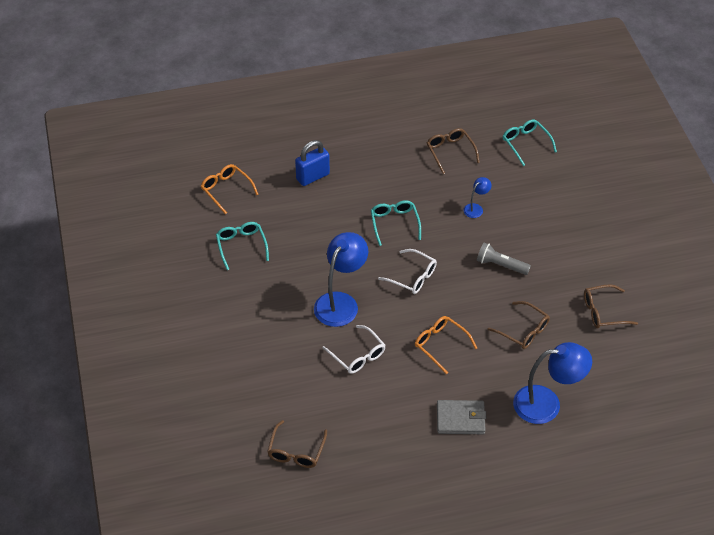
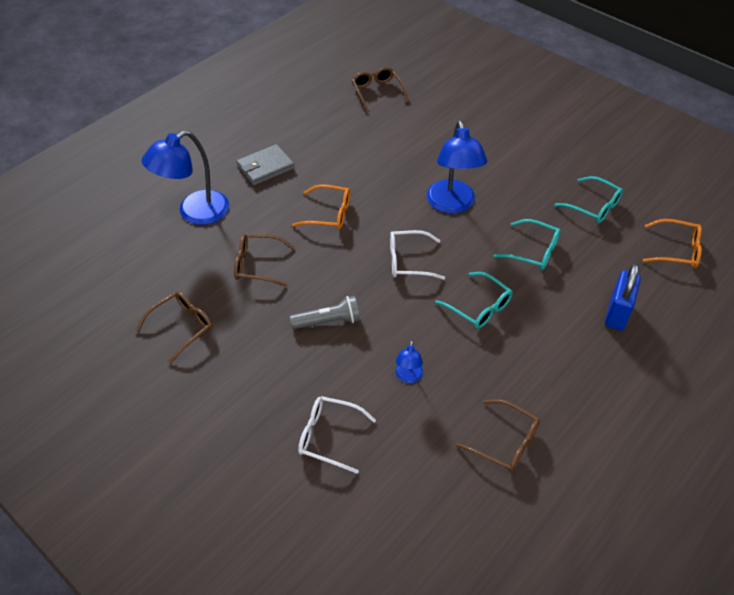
camera: 145 degrees right, 0 degrees up
(357, 355) = (395, 171): white glasses -> white glasses (329, 436)
(526, 144) = (420, 521): turquoise glasses -> turquoise glasses (533, 251)

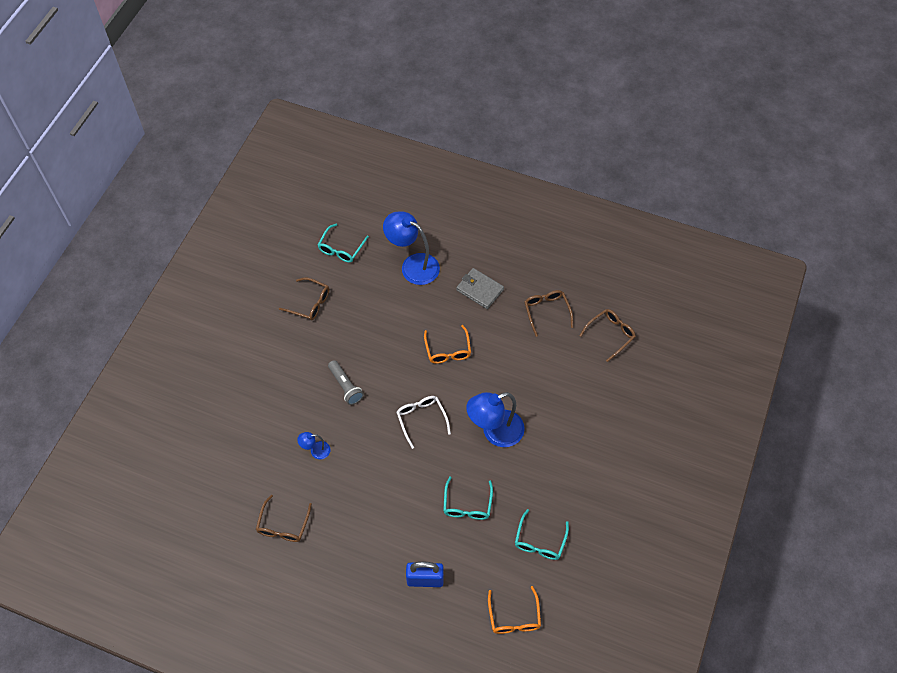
camera: 70 degrees right, 10 degrees up
(258, 265) = (379, 324): brown glasses -> brown glasses (547, 312)
(329, 436) = (255, 419): white glasses -> none
(478, 307) = (394, 479): turquoise glasses -> turquoise glasses (341, 248)

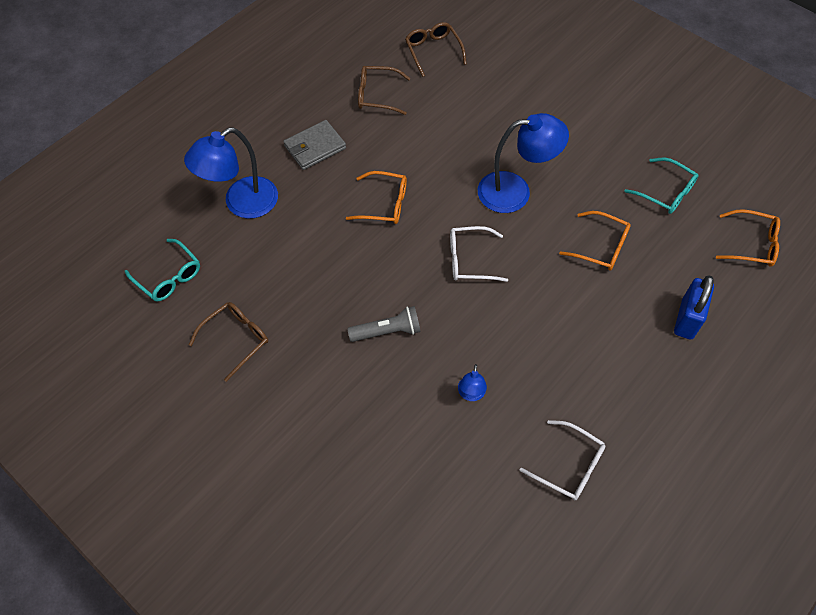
camera: 70 degrees left, 0 degrees up
(283, 525) = (568, 465): brown glasses -> white glasses
(467, 504) = (600, 247): turquoise glasses -> orange glasses
(495, 432) = (515, 191): blue lamp -> blue lamp turned 90 degrees counterclockwise

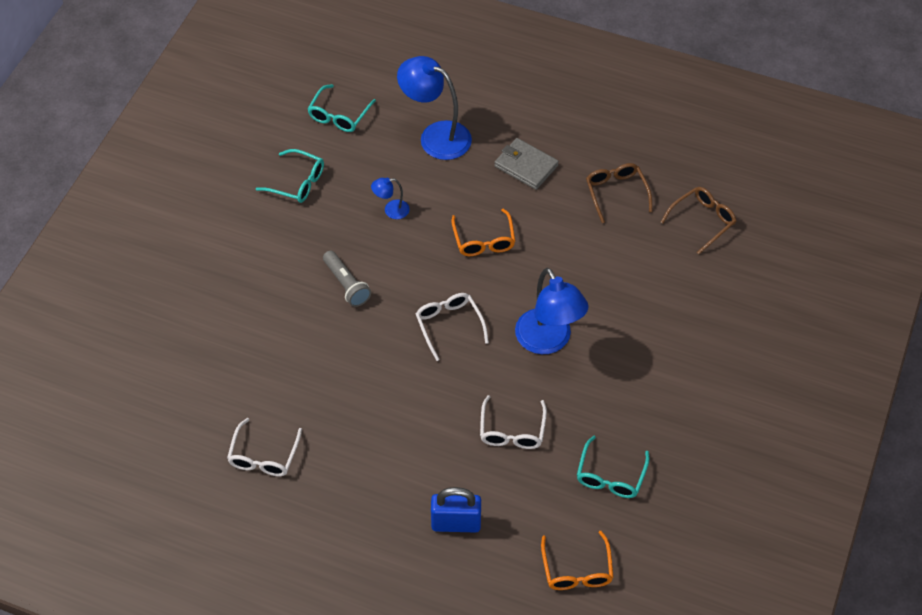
camera: 70 degrees right, 5 degrees down
(235, 340) = (297, 182): brown glasses -> turquoise glasses
(471, 394) = (307, 364): blue lamp -> blue lamp (391, 210)
(600, 247) = (512, 430): orange glasses -> white glasses

